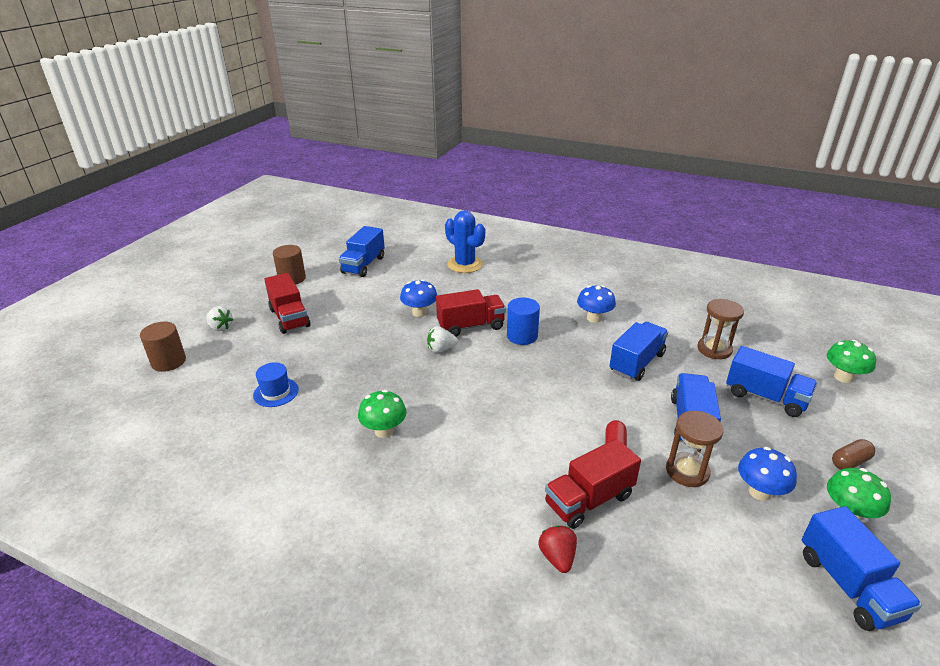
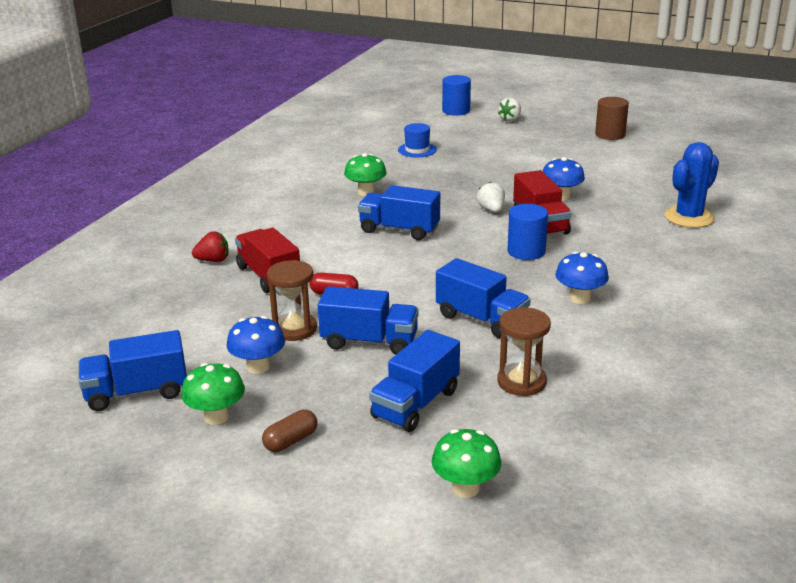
camera: 90 degrees right, 5 degrees down
(168, 362) = (456, 111): brown cylinder -> blue cylinder
(289, 318) = (533, 142): red truck -> none
(363, 265) = (657, 163): blue truck -> blue truck (399, 230)
(849, 462) = (291, 441): brown capsule -> brown capsule turned 75 degrees clockwise

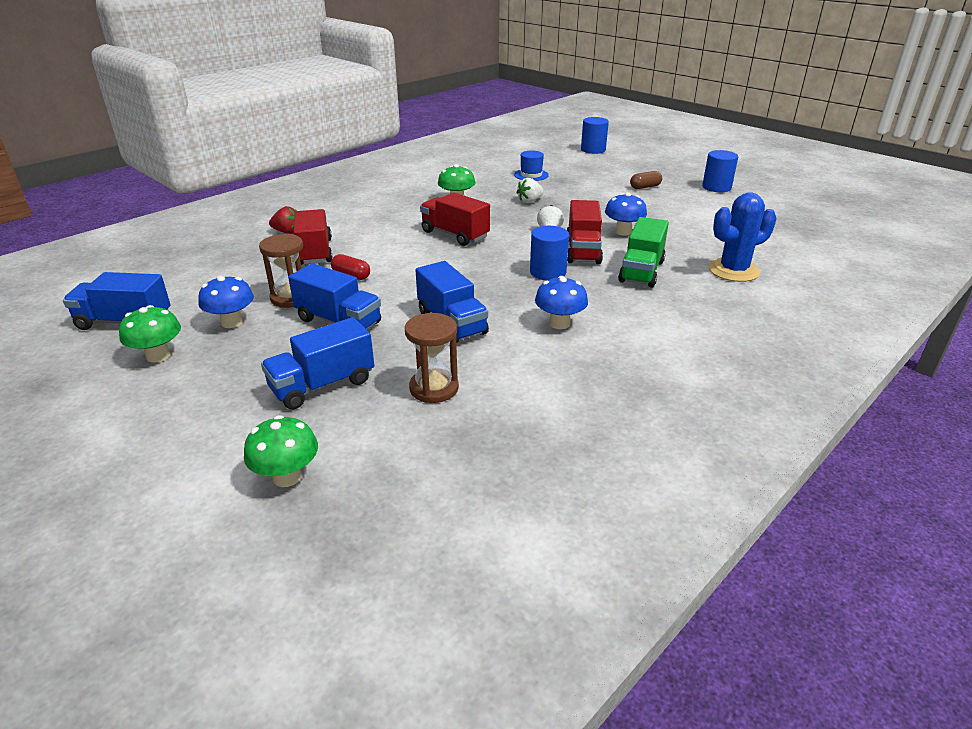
camera: 20 degrees right, 5 degrees up
(291, 441) = (191, 391): brown capsule -> brown capsule (645, 187)
(399, 230) = (455, 234): blue truck -> red truck
(510, 119) = (634, 163): white strawberry -> white strawberry (529, 201)
(610, 135) = (716, 187): brown cylinder -> blue cylinder
(610, 234) = (641, 271): none -> green truck

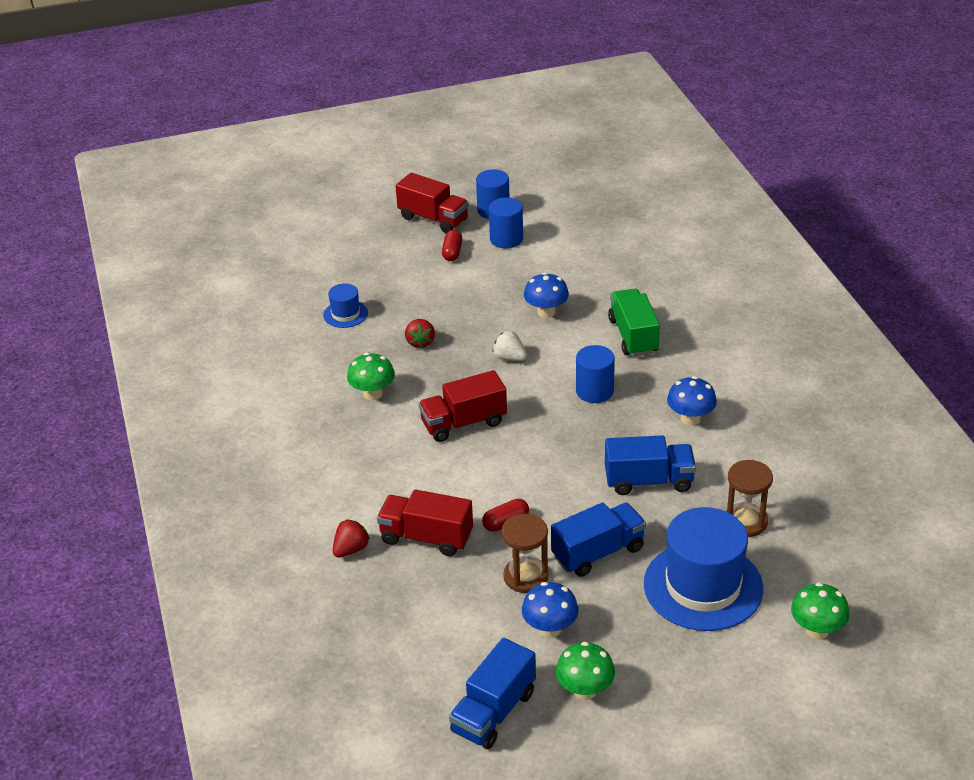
camera: 60 degrees left, 5 degrees up
(322, 385) = (703, 586): blue truck -> blue hat
(529, 201) = (420, 342): white strawberry -> red strawberry
(583, 251) = (567, 353): red truck -> red truck (433, 219)
(593, 150) = (310, 240): blue cylinder -> blue cylinder (506, 239)
(641, 271) = (633, 336): green truck -> green truck turned 150 degrees counterclockwise
(645, 187) = (452, 252): brown capsule -> red capsule
(733, 270) = (668, 286): blue cactus -> none

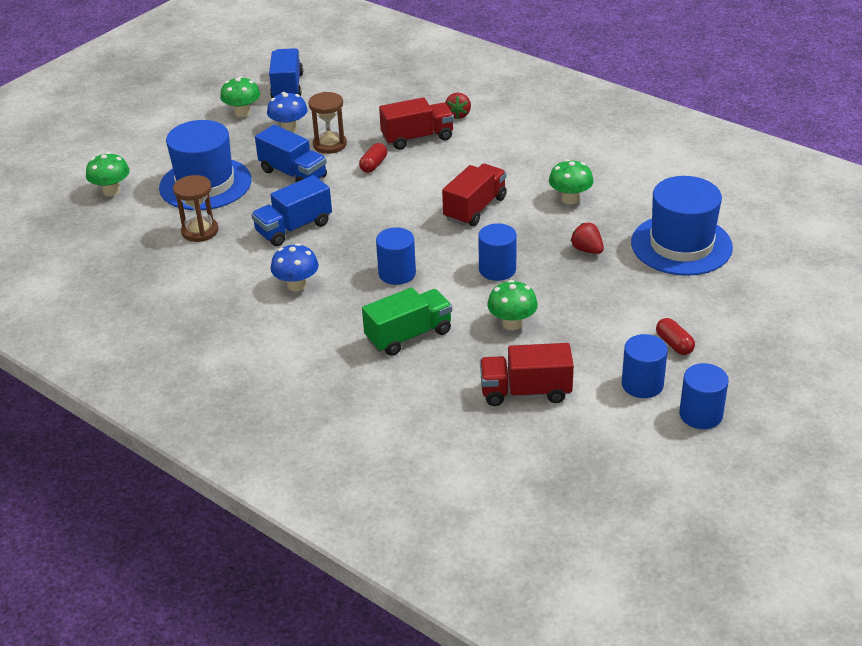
camera: 145 degrees right, 0 degrees up
(345, 314) = (681, 245): blue hat -> blue hat, size x2.14
(433, 219) = (745, 373): red truck -> red truck (525, 391)
(509, 358) = (497, 269): white strawberry -> blue cylinder
(546, 312) = (512, 323): blue mushroom -> green mushroom
(598, 553) = (293, 174): blue truck -> blue truck turned 75 degrees counterclockwise
(633, 336) = (408, 335): green truck -> green truck turned 75 degrees counterclockwise

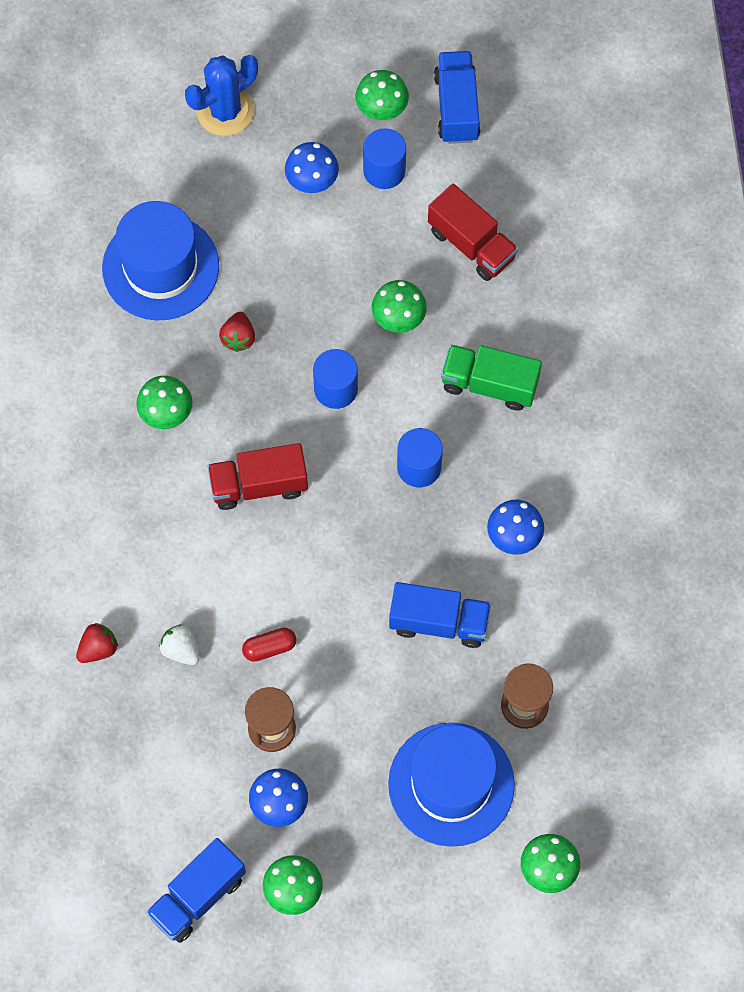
camera: 135 degrees left, 30 degrees up
(293, 174) = (355, 713): blue truck -> blue truck (456, 107)
(417, 138) = (181, 650): red truck -> white strawberry
(674, 344) = (312, 181): red capsule -> blue mushroom
(701, 414) = (381, 109): blue cylinder -> green mushroom
(785, 335) = (225, 111): none -> blue cactus

